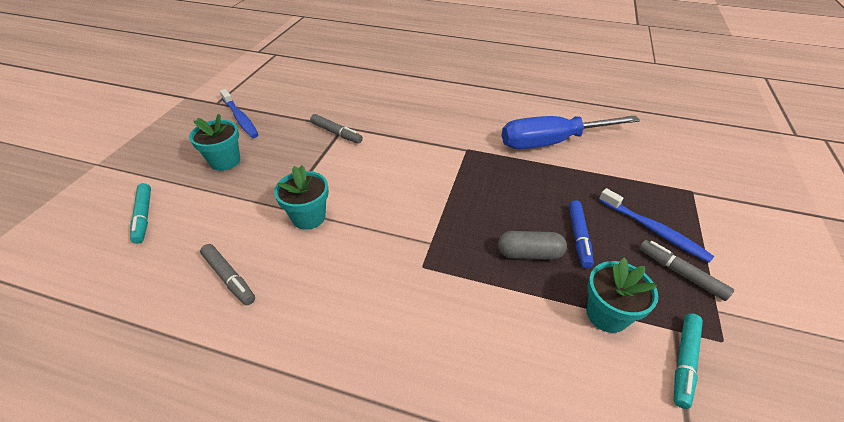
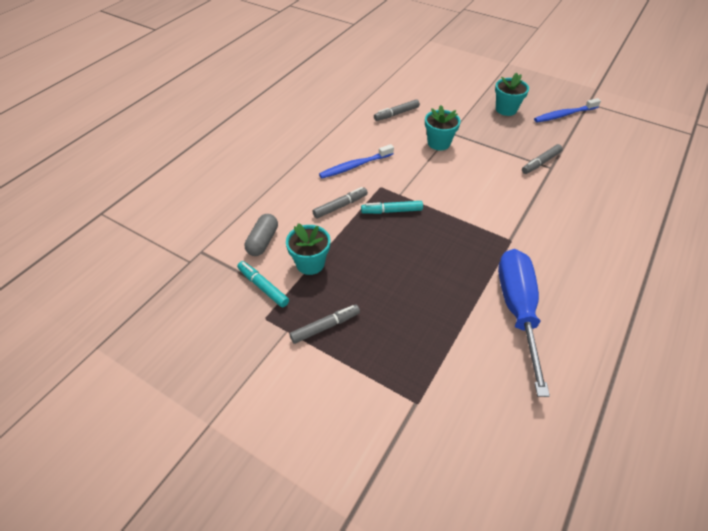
camera: 105 degrees right, 5 degrees up
(143, 217) = (453, 84): turquoise marker -> turquoise marker (391, 211)
(482, 306) = (340, 206): none -> grey marker
(529, 254) = (374, 242): grey capsule -> grey capsule (263, 241)
(578, 237) = (381, 277): blue marker -> none
(654, 230) = (374, 334): blue toothbrush -> blue toothbrush (355, 166)

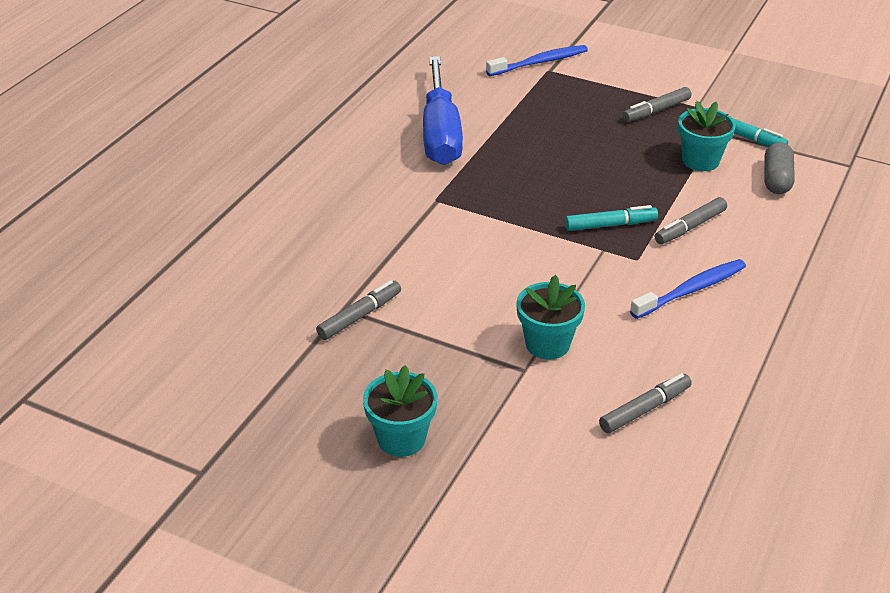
camera: 175 degrees right, 10 degrees down
(564, 115) = (273, 432): blue toothbrush -> blue toothbrush (540, 62)

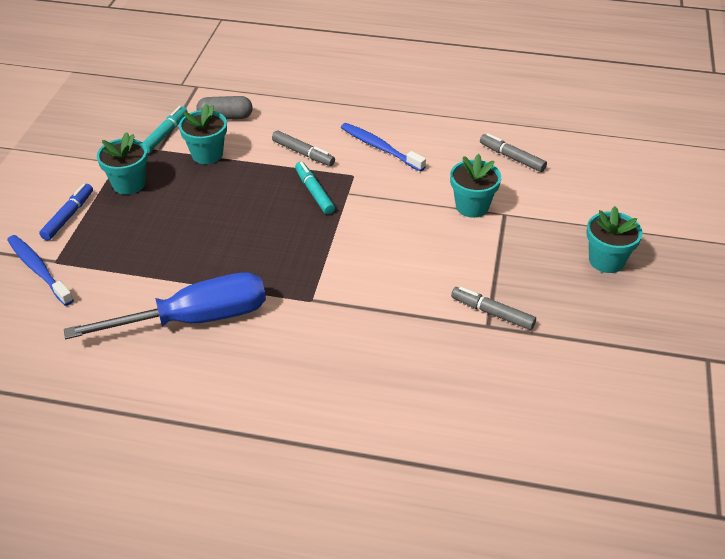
camera: 105 degrees left, 5 degrees up
(612, 77) = (68, 216): none -> blue marker
(656, 111) = (129, 184): grey marker -> turquoise flower pot

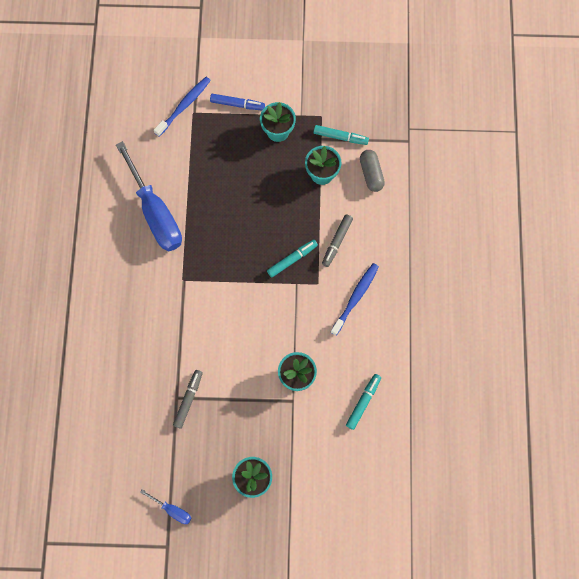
camera: 80 degrees right, 30 degrees up
(512, 157) = (363, 402): grey marker -> turquoise marker
(653, 347) = (172, 510): none -> blue screwdriver

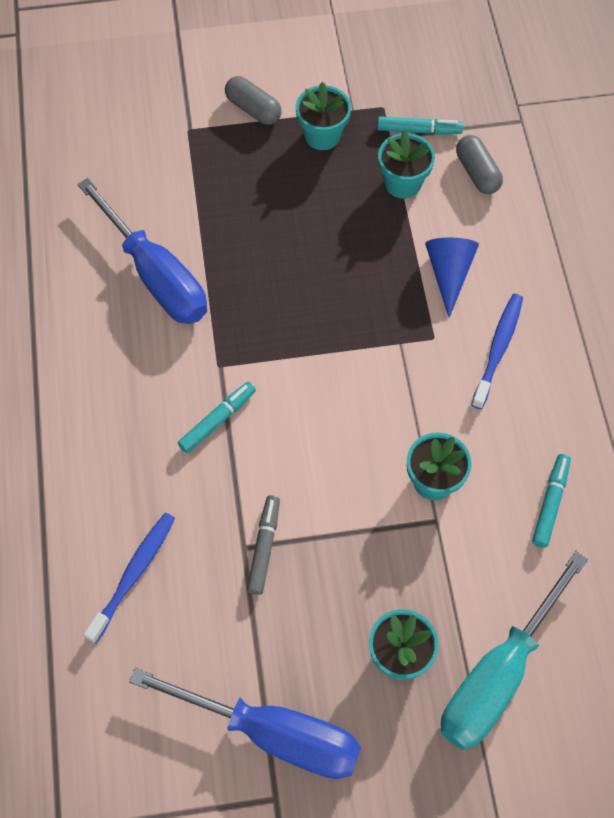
camera: 10 degrees left, 10 degrees down
(172, 510) = (272, 733): blue screwdriver -> blue screwdriver, size x2.36
(184, 106) = (172, 122): blue toothbrush -> blue toothbrush (134, 574)
(237, 104) = (253, 109): blue marker -> grey capsule
(292, 259) = (386, 309): turquoise marker -> turquoise marker (218, 420)
(308, 499) = (498, 674): none -> turquoise screwdriver
(336, 242) = (449, 274): grey marker -> blue cone

